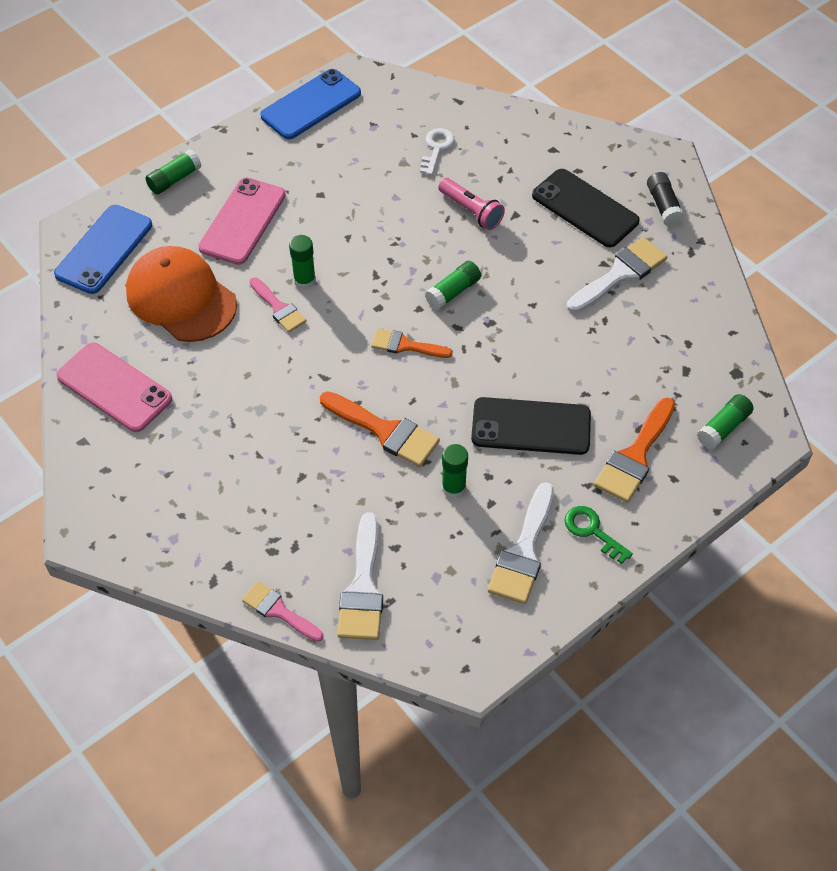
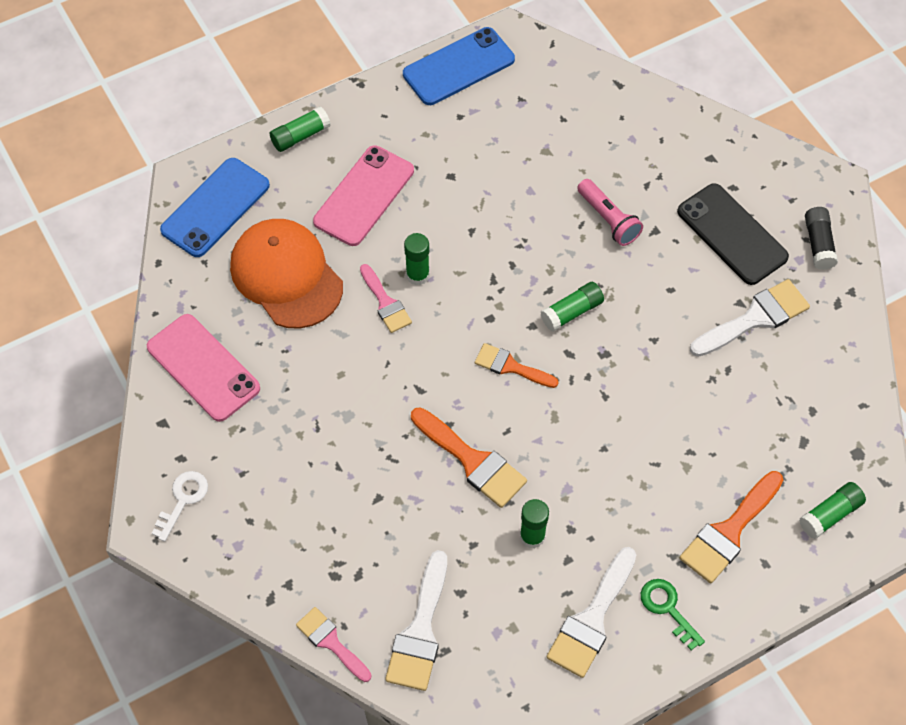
camera: 10 degrees right, 5 degrees up
(436, 148) = (584, 139): white key -> white key (183, 500)
(531, 426) = (625, 480): black phone -> none

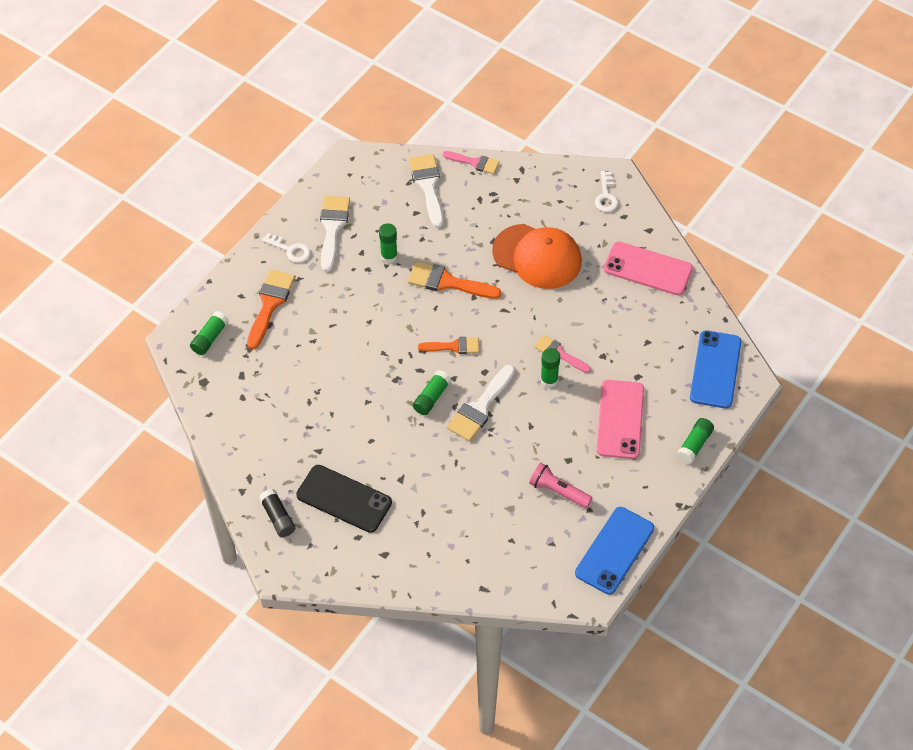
camera: 155 degrees right, 5 degrees down
(286, 275) = (635, 344): orange cap -> orange cap (537, 256)
(608, 219) = (438, 473): pink flashlight -> pink flashlight (558, 491)
(668, 609) = (290, 250): green key -> white key
(755, 318) = (304, 444): white brush -> white brush (480, 407)

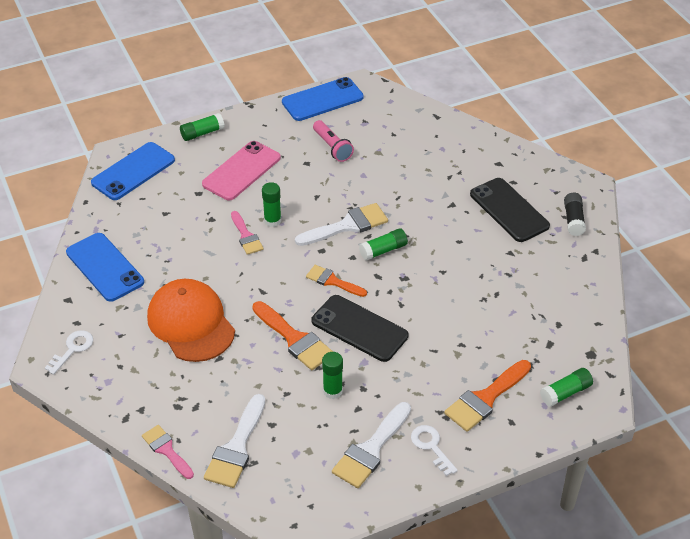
camera: 150 degrees left, 10 degrees down
(403, 315) = (359, 328): none -> black phone
(648, 269) = (105, 267): pink phone -> blue phone

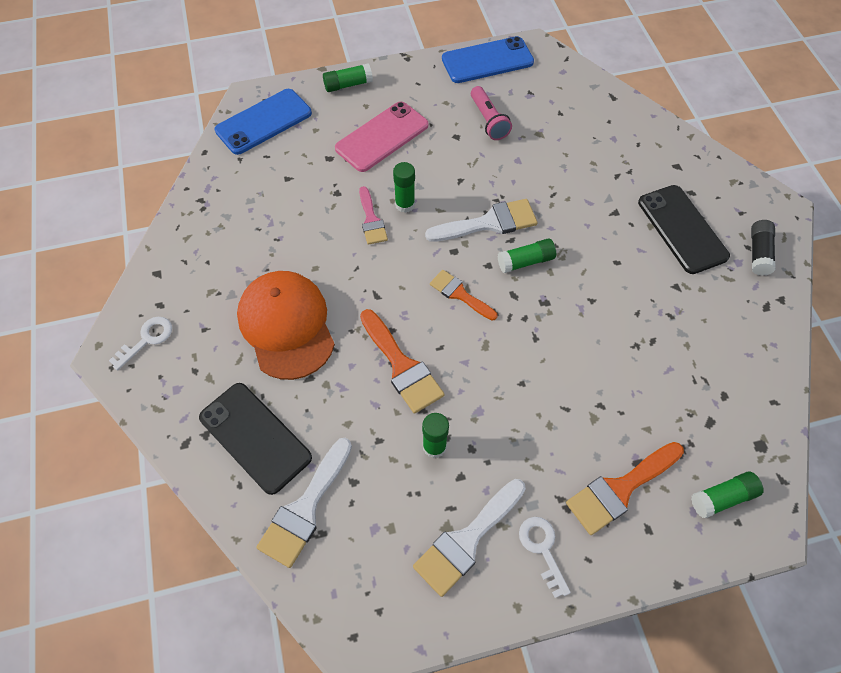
camera: 10 degrees right, 15 degrees up
(105, 267) = (206, 237): blue phone -> none
(166, 450) = (222, 497): pink brush -> none
(359, 328) = (480, 363): black phone -> black phone (255, 437)

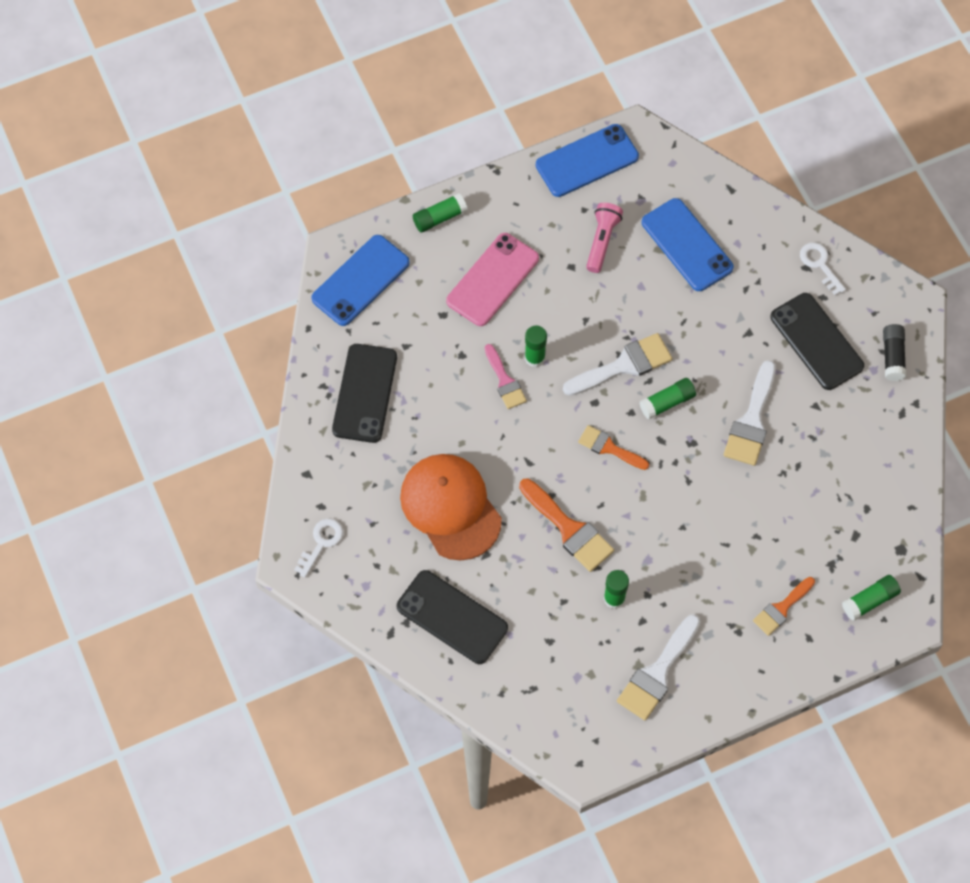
camera: 10 degrees left, 5 degrees up
(236, 211) = (365, 393): none -> black phone
(305, 508) = (513, 670): white brush -> white brush (751, 421)
(488, 120) = (602, 241): pink flashlight -> pink flashlight turned 135 degrees counterclockwise
(542, 549) = (722, 669): white key -> white key (820, 265)
(566, 133) = (687, 245): none -> blue phone
(620, 489) = (781, 608): orange brush -> orange brush, size x0.64

